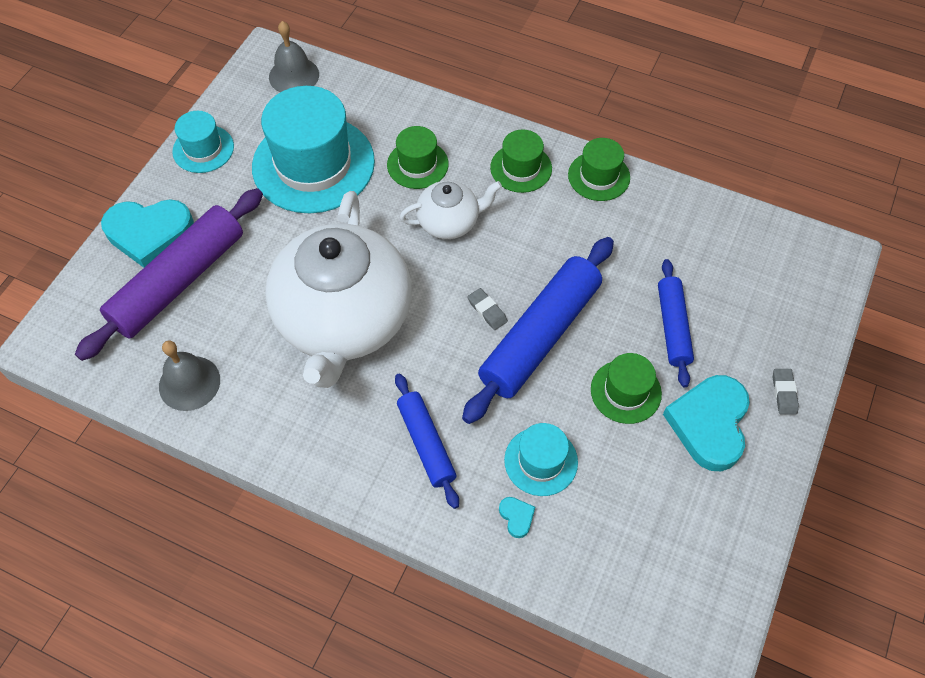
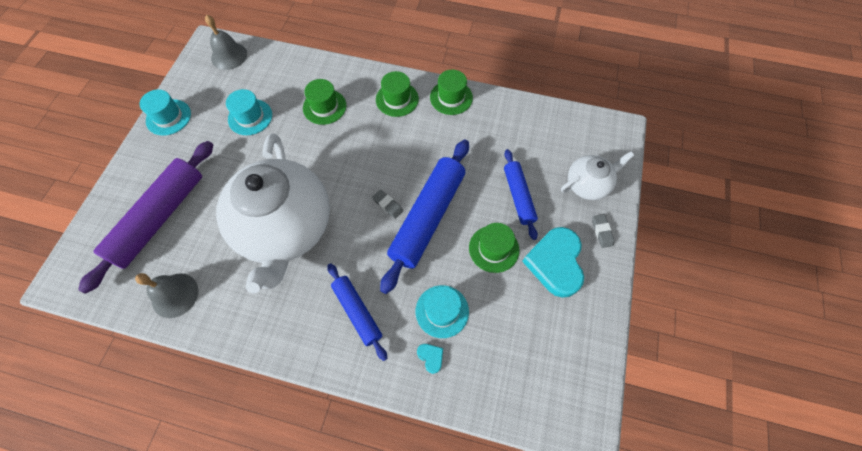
camera: 10 degrees left, 5 degrees up
(149, 233) = (134, 185): turquoise heart -> none
(313, 164) = (250, 117): turquoise hat -> turquoise hat, size x0.50
(449, 222) = (352, 145): white teapot -> white teapot (587, 184)

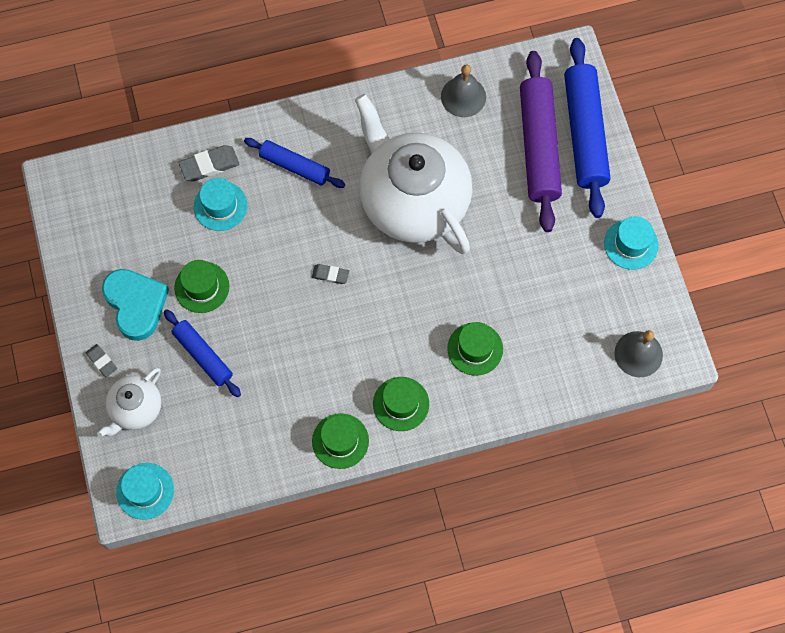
camera: 150 degrees right, 5 degrees up
(250, 117) = (545, 292): turquoise hat -> turquoise hat (145, 491)
(427, 218) = (283, 283): blue rolling pin -> blue rolling pin (584, 133)
(431, 357) = (209, 165): turquoise heart -> grey eraser

